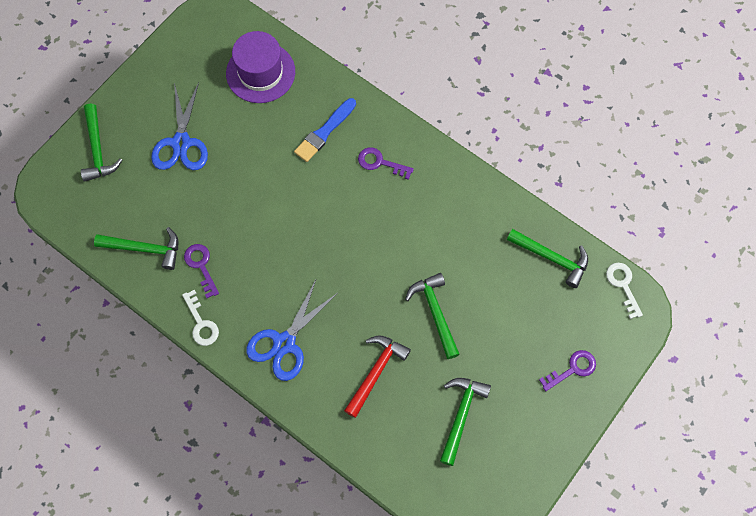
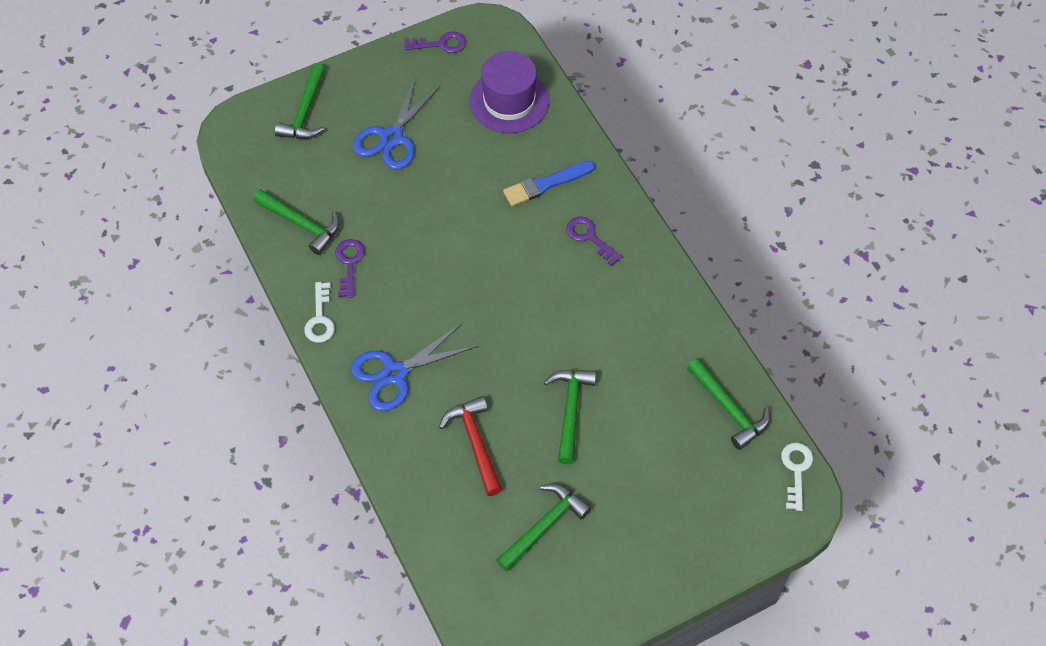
camera: 25 degrees right, 10 degrees down
(376, 372) = (475, 443): red hammer -> red hammer turned 75 degrees counterclockwise
(572, 369) = (693, 532): purple key -> purple key (440, 44)

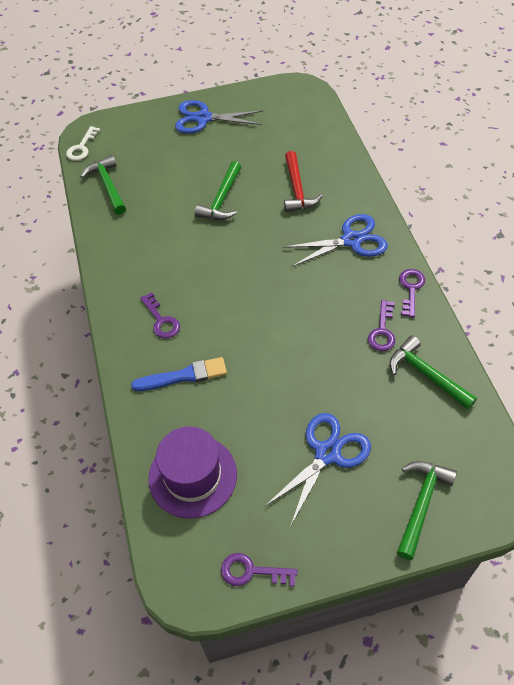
camera: 165 degrees left, 5 degrees down
(320, 318) = (411, 289): white key -> purple key
(544, 526) = (261, 140): green hammer -> none
(642, 558) = (203, 118): none -> blue scissors

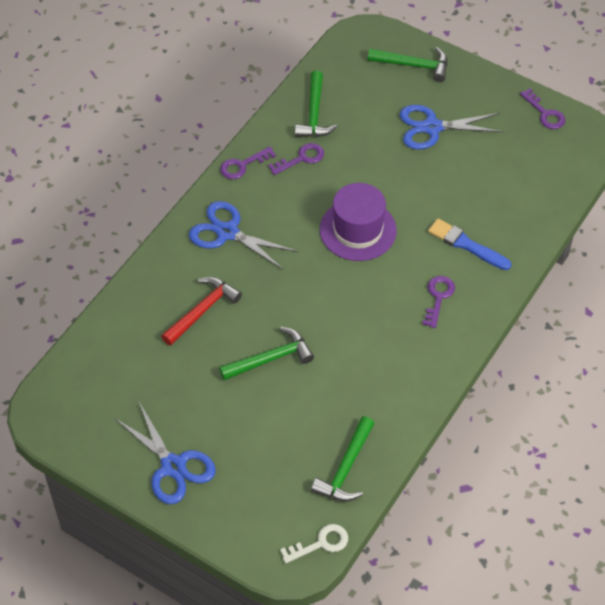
camera: 135 degrees left, 0 degrees up
(192, 476) = (527, 183): purple hat -> purple hat (358, 230)
(421, 504) = (413, 65): green hammer -> green hammer turned 150 degrees counterclockwise

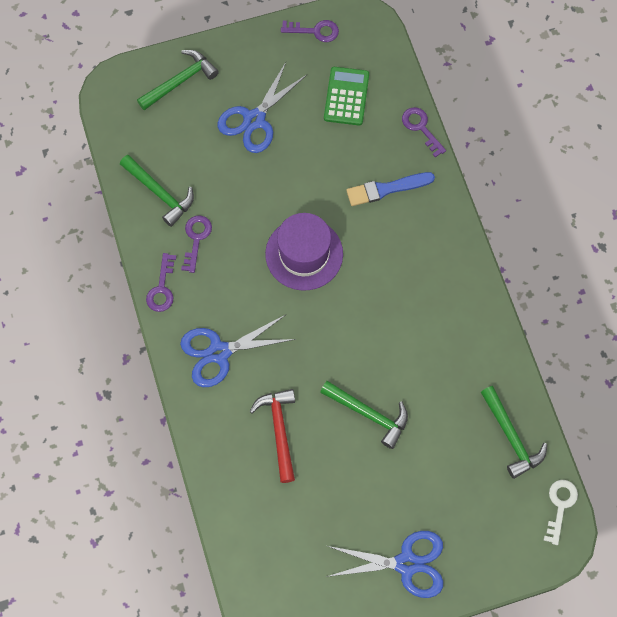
camera: 50 degrees left, 15 degrees up
(271, 359) = (369, 414): green hammer -> green hammer turned 105 degrees clockwise
(438, 297) = (417, 248): purple key -> purple key (421, 128)
(514, 168) = (346, 96): none -> green calculator

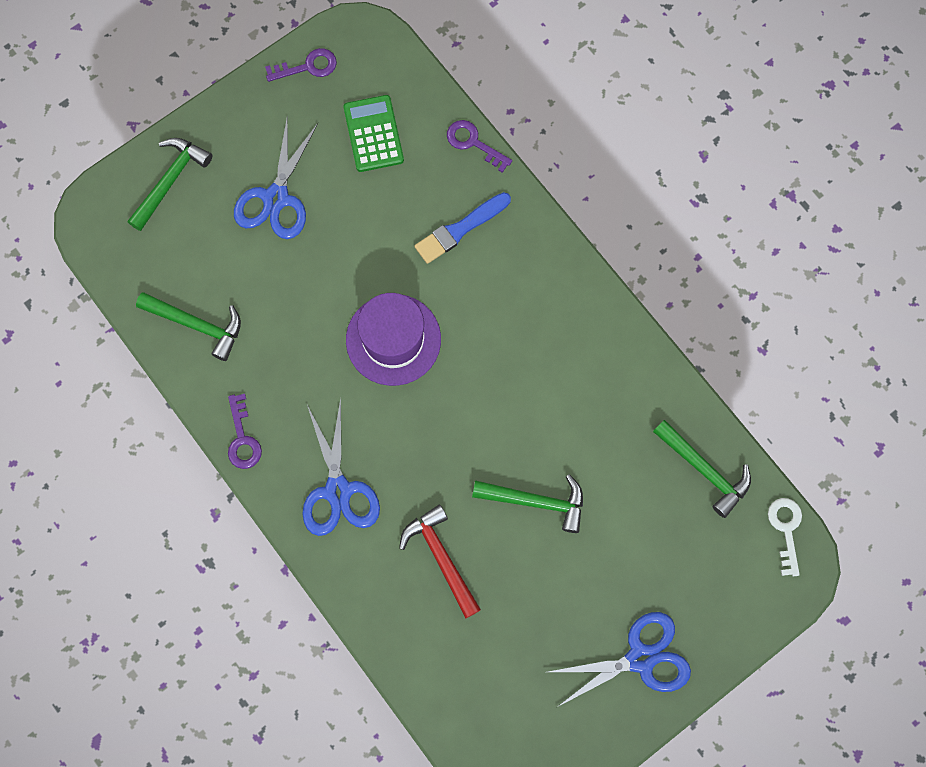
camera: 20 degrees left, 5 degrees up
(196, 239) = (261, 365): purple key -> none
(219, 352) = (338, 491): blue scissors -> blue scissors turned 60 degrees counterclockwise

